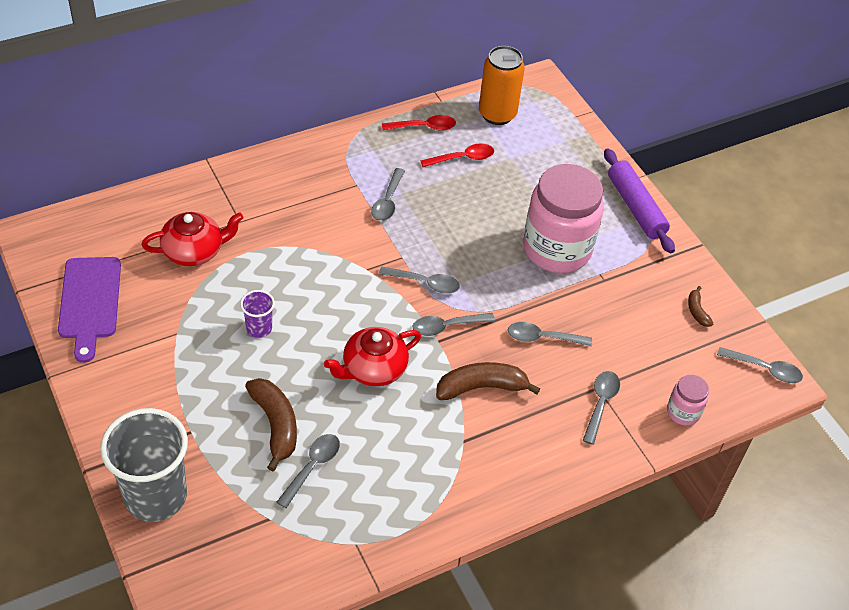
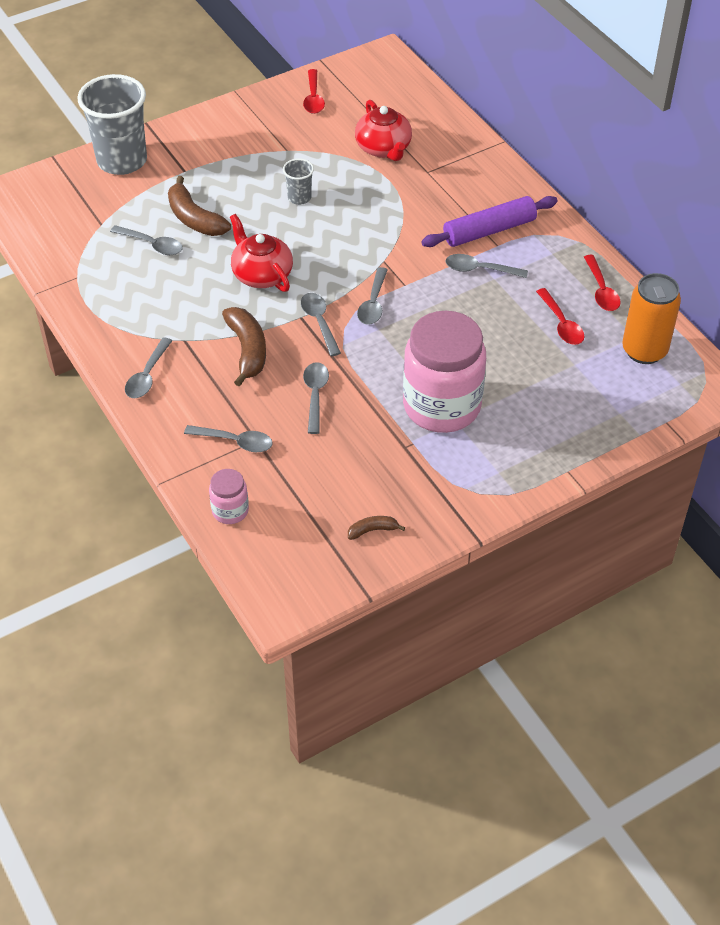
camera: 90 degrees right, 0 degrees up
(89, 302) = (313, 98): purple cutting board -> red spoon
(259, 328) = (299, 198): purple cup -> grey cup
(276, 425) = (194, 219): brown banana -> brown banana turned 75 degrees clockwise
(635, 207) = (525, 478): purple rolling pin -> purple rolling pin (489, 230)
(764, 369) = (296, 590): grey spoon -> grey spoon (147, 376)

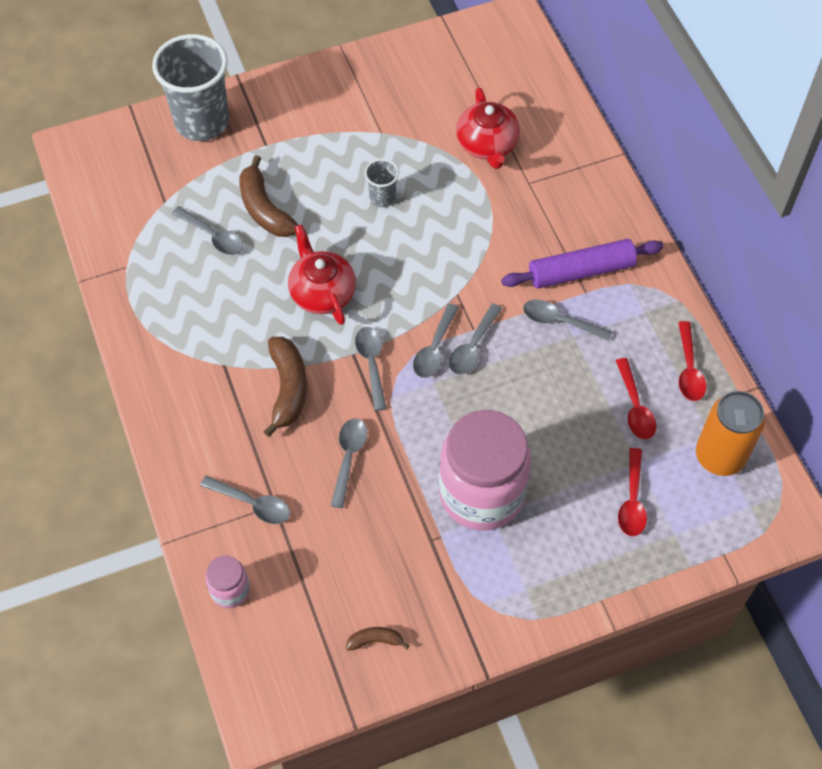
camera: 10 degrees right, 10 degrees up
(147, 376) = (176, 404): grey spoon -> grey spoon (473, 347)
(313, 98) = (424, 67): red spoon -> red spoon (632, 500)

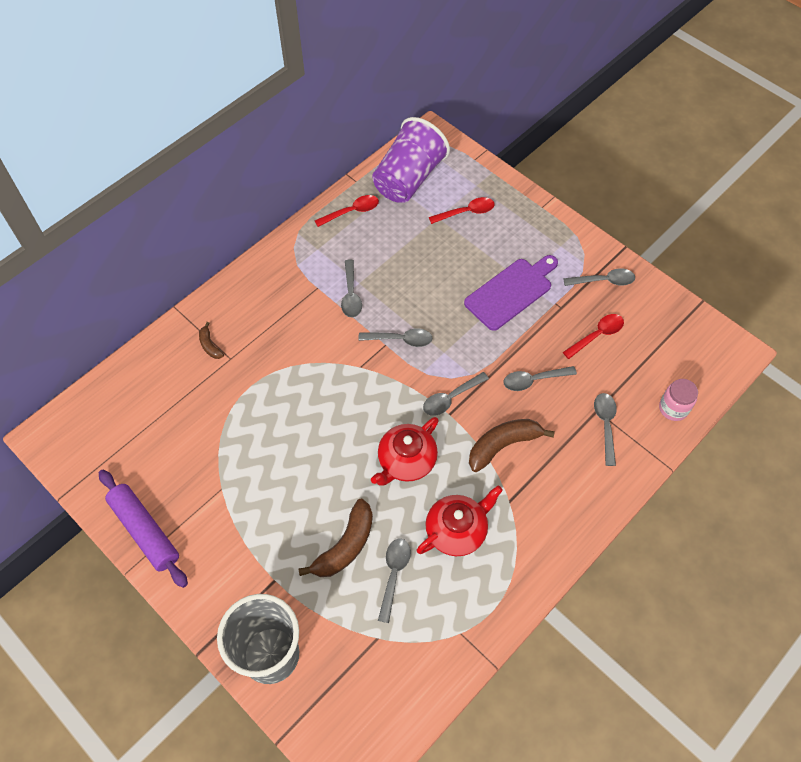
camera: 115 degrees left, 0 degrees up
(375, 640) = (646, 311): brown banana -> brown banana (210, 345)
(382, 197) = (292, 457): grey cup -> none
(434, 348) = (415, 363): grey spoon -> grey spoon (603, 281)
(481, 493) = (511, 292): pink jar -> purple cutting board
(487, 145) = (202, 402): red teapot -> red teapot (457, 530)
(581, 271) = (300, 296): purple rolling pin -> purple rolling pin (145, 531)
(635, 407) = (397, 231): red spoon -> red spoon (597, 335)
(719, 456) = (408, 179): orange can -> purple cup

